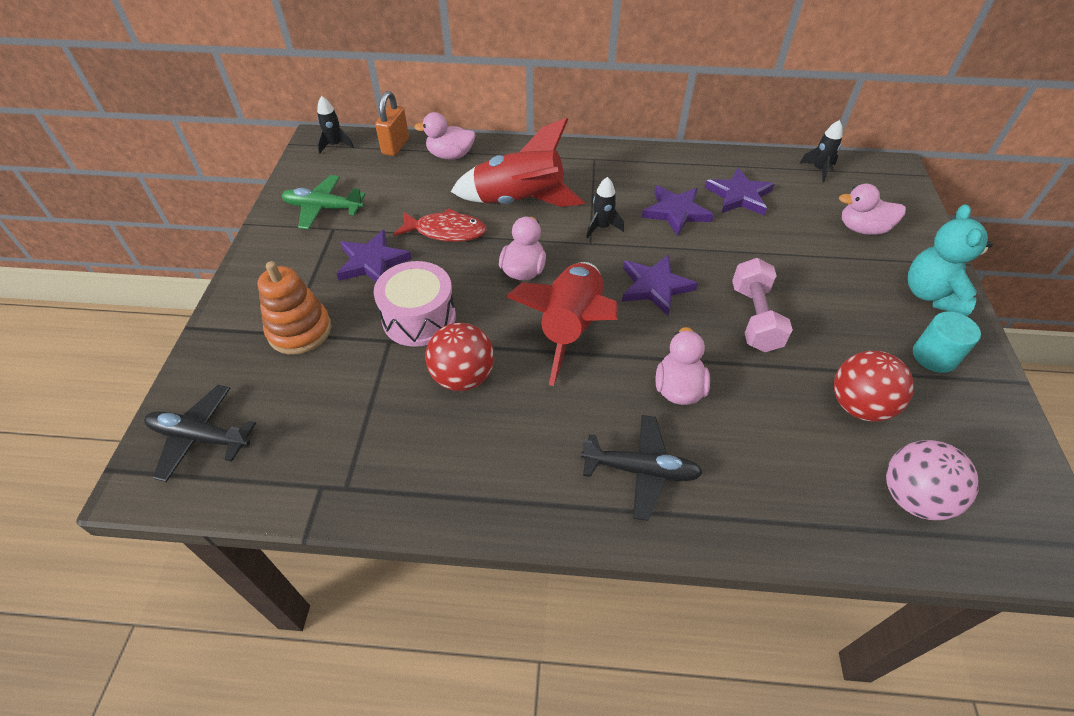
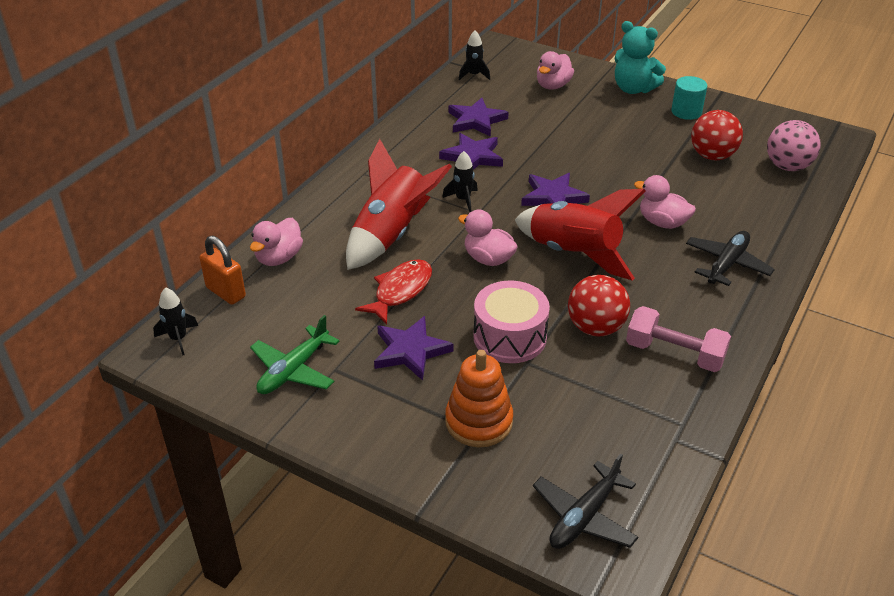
camera: 65 degrees left, 10 degrees down
(754, 318) = (613, 165): pink dumbbell -> pink dumbbell (674, 354)

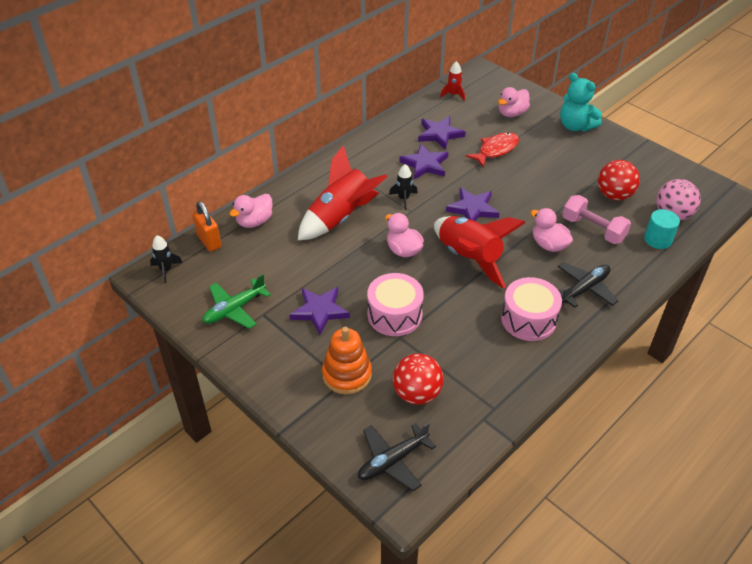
camera: 15 degrees right, 5 degrees up
(400, 291) = (330, 263): red fish -> red fish (496, 150)
(474, 75) = (453, 95): black rocket -> red rocket
(595, 327) = (461, 320): red ball -> red ball (417, 393)
(674, 354) = (511, 353): pink dumbbell -> pink dumbbell (593, 229)
(677, 311) = (528, 319): none -> pink drum
(686, 112) = (610, 153): turquoise cylinder -> turquoise cylinder (658, 239)

